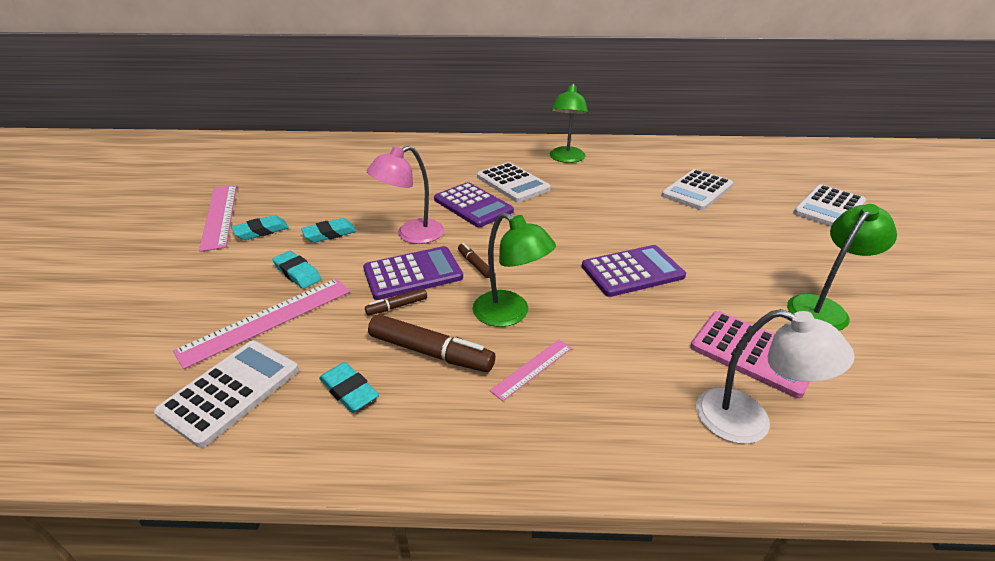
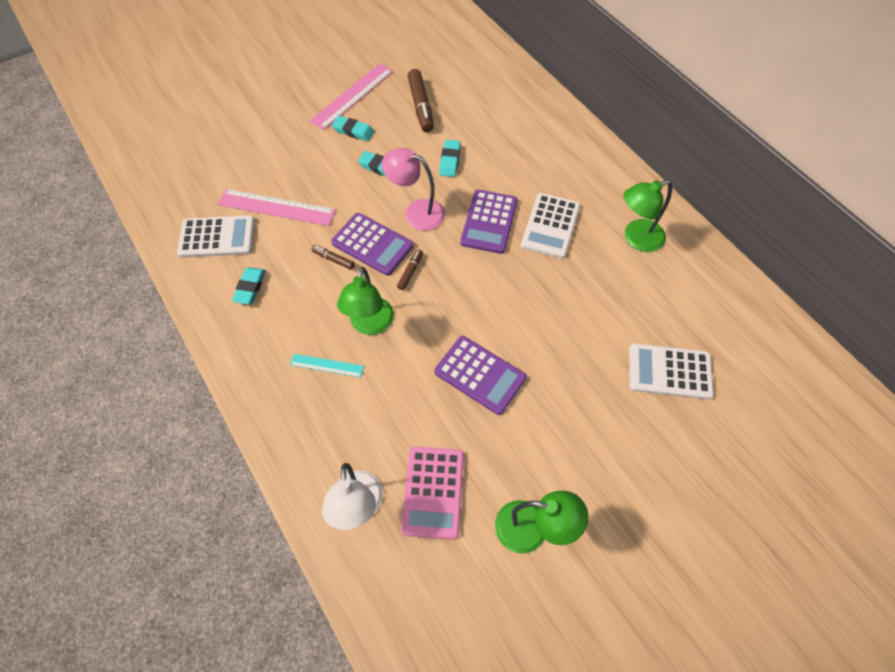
camera: 55 degrees right, 25 degrees up
(297, 273) = (326, 185): turquoise eraser -> turquoise eraser (450, 161)
(431, 352) = (305, 305): brown marker -> brown marker (421, 106)
(532, 368) = (326, 365): pink ruler -> turquoise ruler
(829, 208) = (740, 502): white calculator -> none

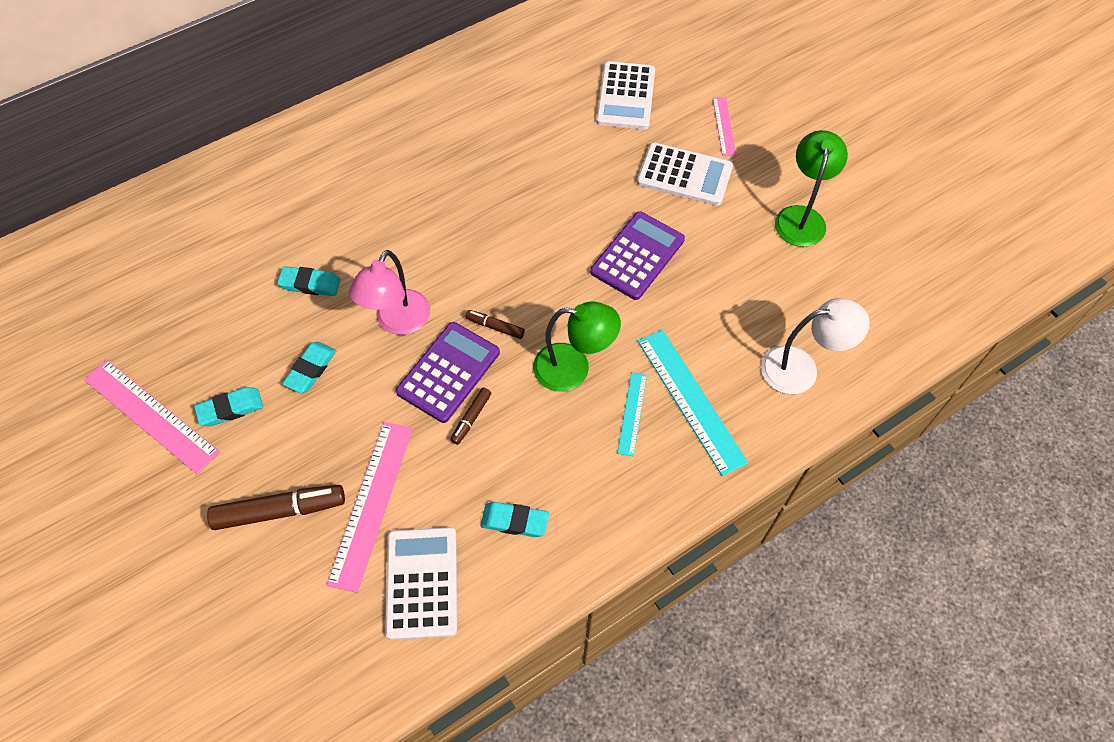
camera: 90 degrees left, 0 degrees up
(334, 410) = (690, 400): none -> turquoise ruler
(353, 131) = (230, 409): turquoise eraser -> turquoise eraser turned 45 degrees clockwise
(421, 106) = (195, 320): brown marker -> brown marker (280, 511)
(433, 492) = (775, 299): pink calculator -> none
(489, 222) = (421, 242): purple calculator -> none
(550, 226) = (432, 180): white calculator -> white calculator (684, 175)
(636, 238) = (457, 103): green lamp -> none
(645, 462) = (724, 126): none -> pink ruler

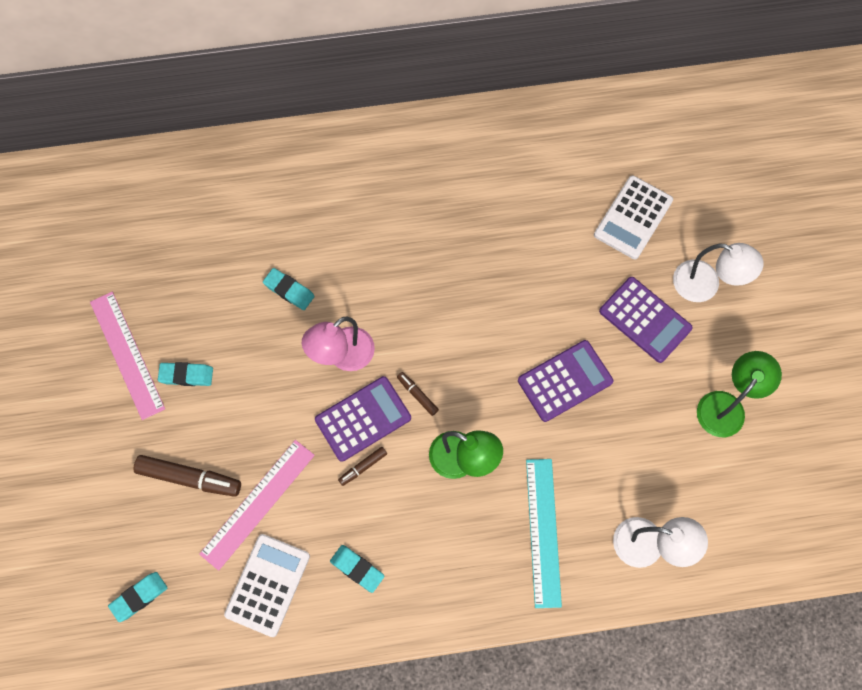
camera: 25 degrees right, 10 degrees up
(311, 369) = (259, 368): turquoise eraser -> turquoise eraser (139, 597)
(632, 413) = (490, 521): turquoise ruler -> none
(684, 175) = (645, 320): white calculator -> purple calculator
(724, 126) = (705, 285): pink ruler -> white lamp

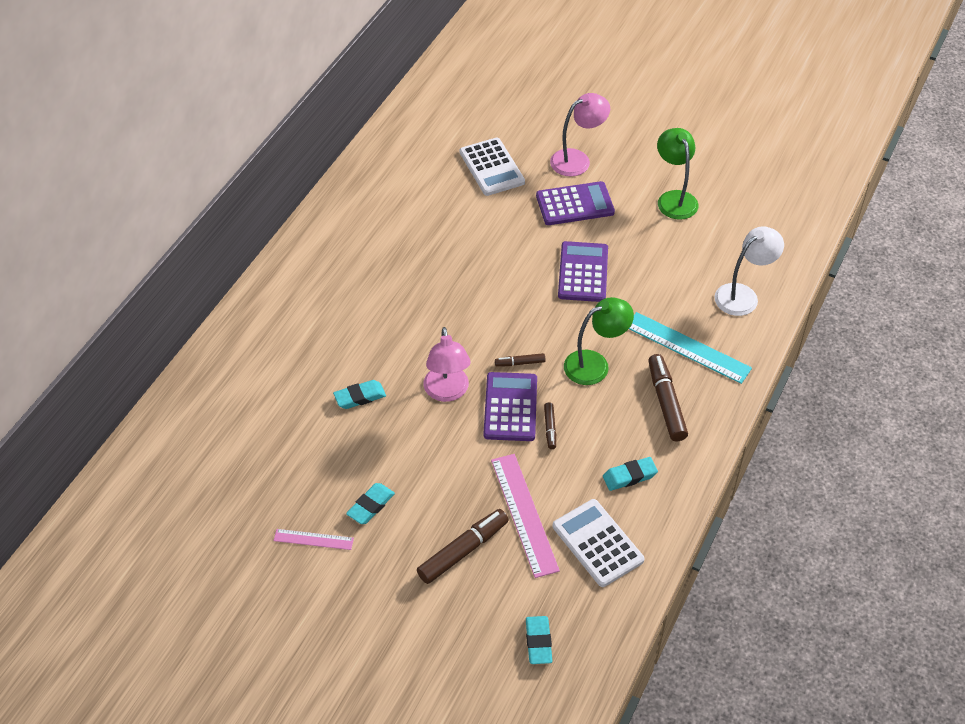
camera: 55 degrees left, 20 degrees down
(127, 354) = (313, 539): pink ruler -> pink ruler, size x0.54
(463, 551) = (666, 402): none -> brown marker
(705, 285) = (577, 159): white lamp -> pink lamp

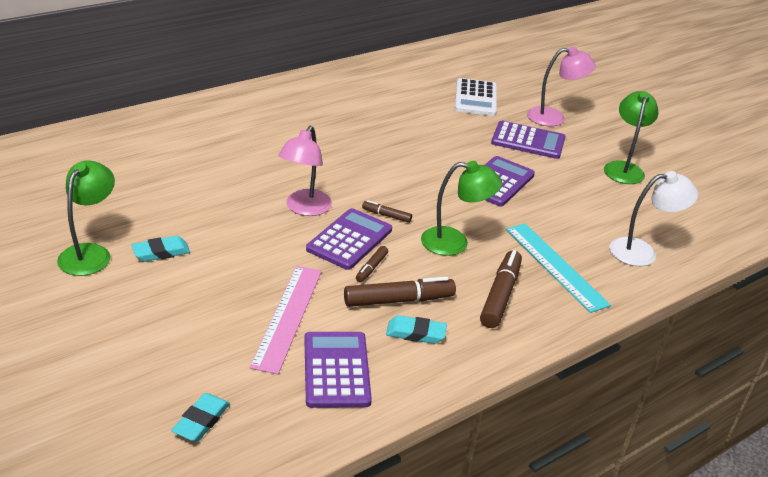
camera: 25 degrees right, 15 degrees down
(313, 539) = (90, 253): pink ruler -> green lamp
(360, 397) = (229, 183): turquoise eraser -> none
(463, 551) = (205, 318): brown marker -> brown marker (399, 300)
(597, 543) = (336, 370): white calculator -> purple calculator

